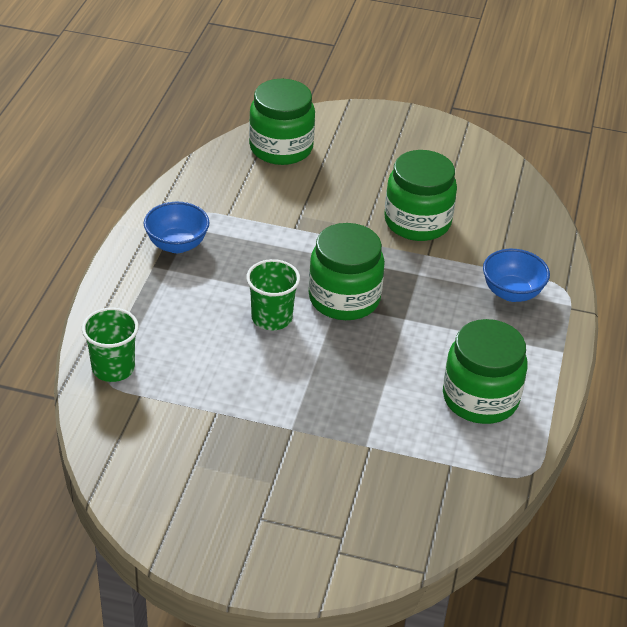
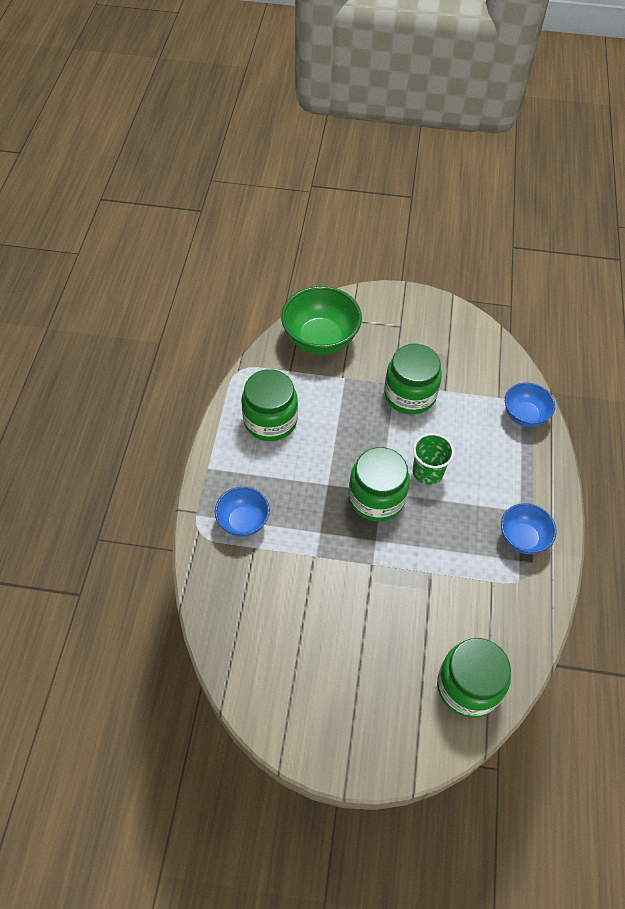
camera: 175 degrees right, 15 degrees up
(113, 368) = (524, 415): green cup -> blue bowl
(398, 509) = (320, 339): none -> green bowl
(417, 222) = (324, 596): green jar -> green jar (410, 395)

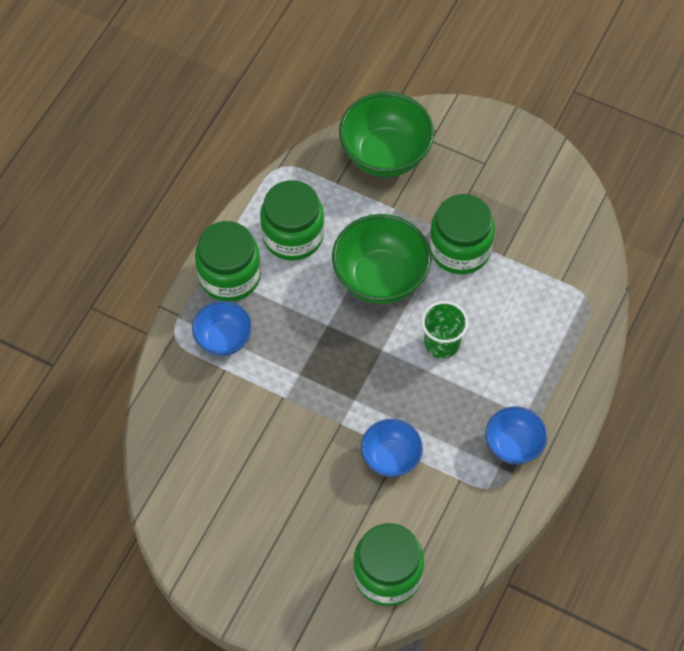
camera: 20 degrees right, 5 degrees up
(355, 434) = (380, 278): none -> green bowl
(376, 498) = (374, 355): green jar -> green jar (229, 276)
(524, 415) = (581, 310): blue bowl -> blue bowl (391, 458)

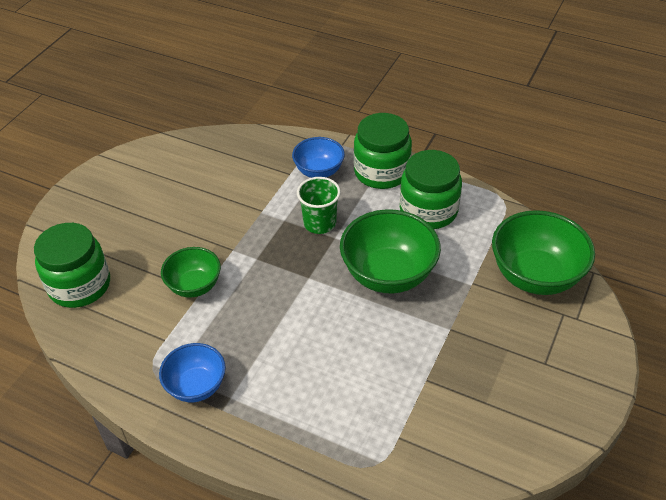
camera: 90 degrees right, 15 degrees down
(391, 458) = (194, 286): blue bowl -> green bowl
(442, 343) = (316, 324): green cup -> green cup (319, 223)
(460, 249) = (429, 340): green jar -> none

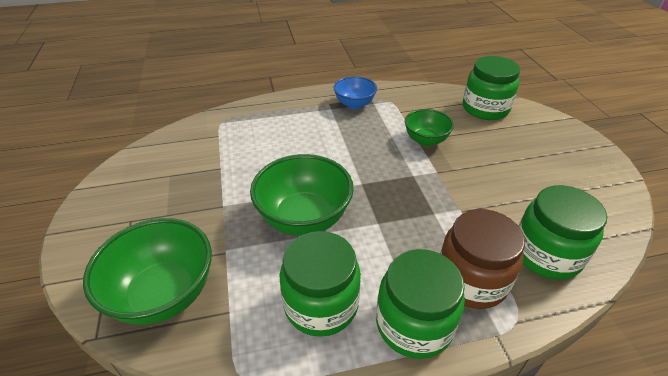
camera: 140 degrees right, 5 degrees down
(251, 157) = (546, 254): none -> green jar
(319, 171) = (471, 280): blue bowl -> brown jar
(319, 223) = (404, 228): green cup -> none

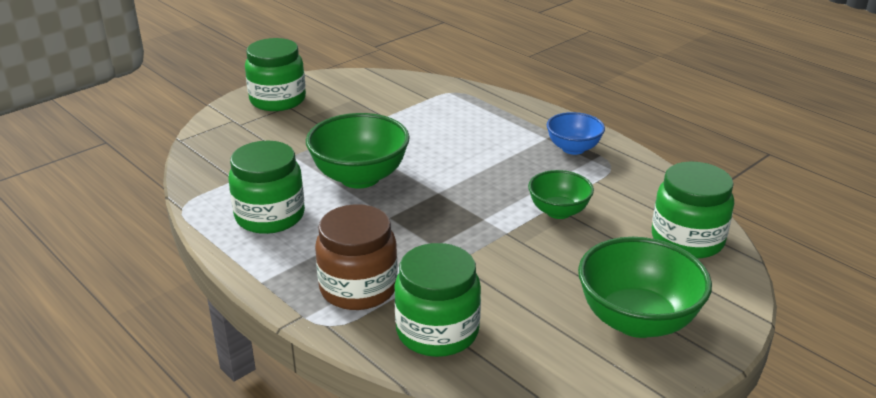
camera: 60 degrees right, 10 degrees down
(164, 294) = (231, 148): green bowl -> green bowl (637, 320)
(414, 324) = (282, 267): green jar -> green jar (277, 100)

